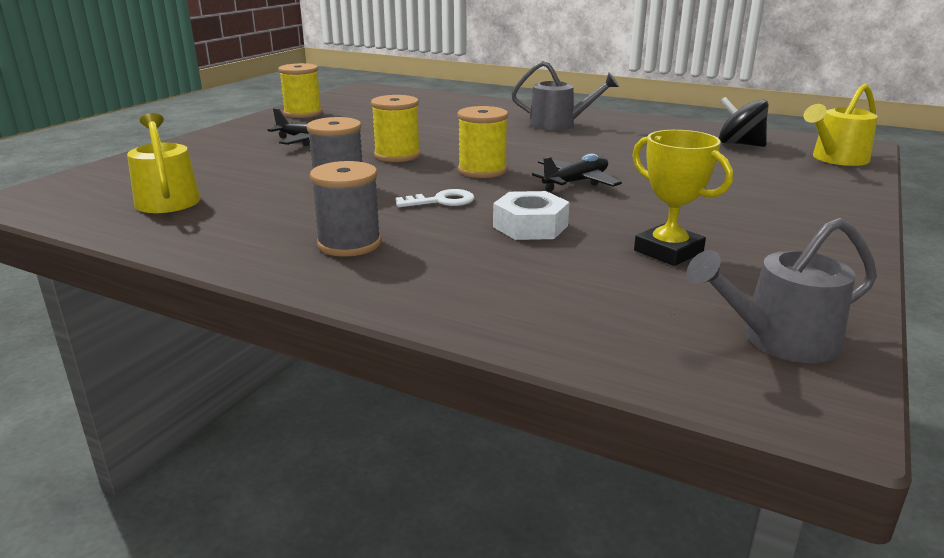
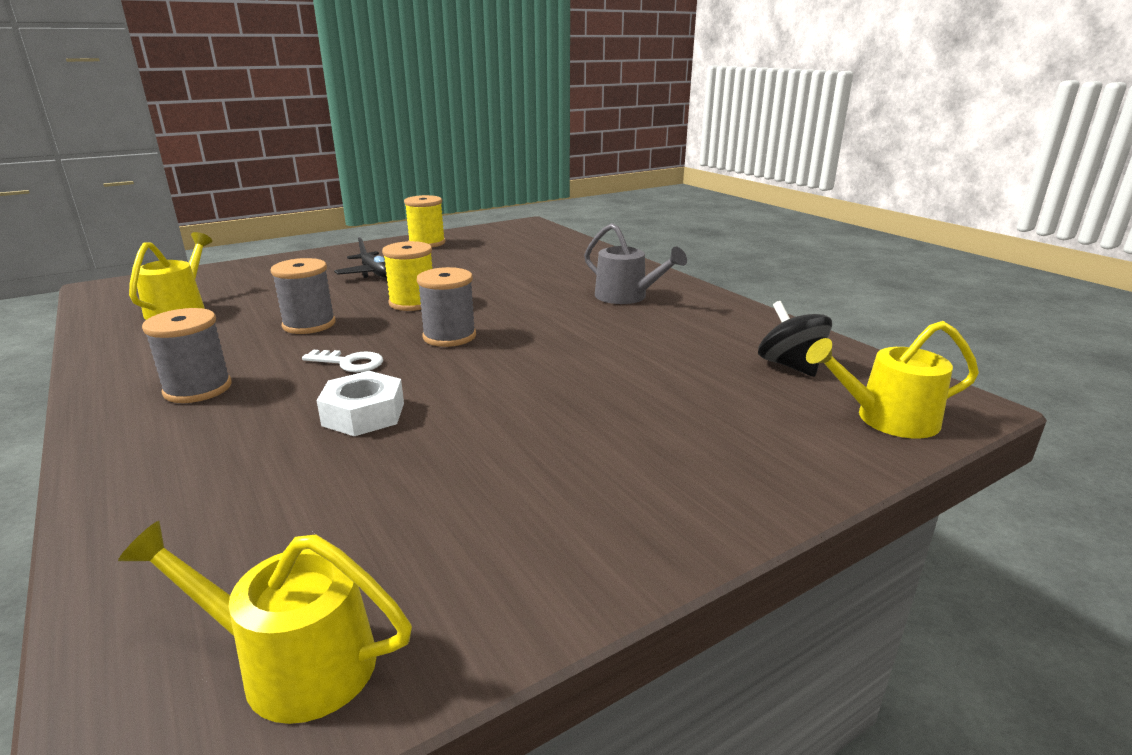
camera: 30 degrees right, 0 degrees up
(482, 170) = (449, 336): yellow spool -> grey spool
(576, 182) = (506, 373): black plane -> none
(668, 251) = (424, 490): yellow trophy -> none
(780, 340) = (294, 663): grey watering can -> yellow watering can

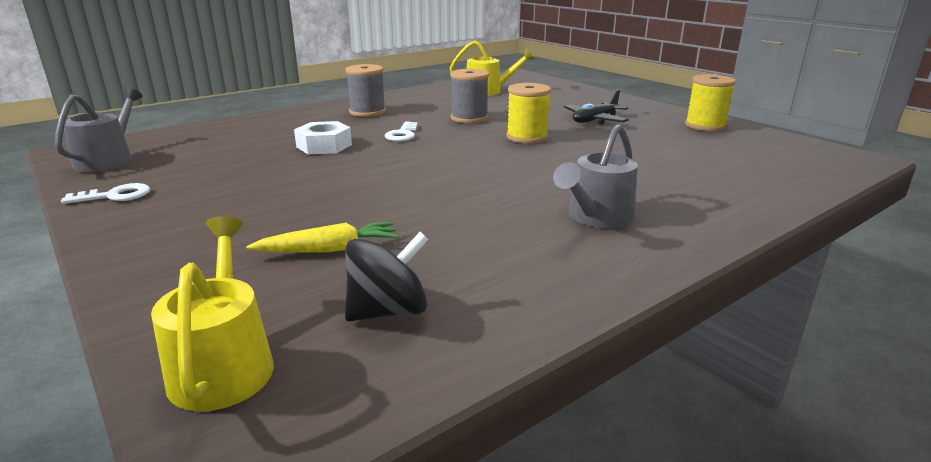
camera: 85 degrees right, 0 degrees up
(294, 663) = (108, 160): yellow watering can -> grey watering can
(449, 336) = (454, 154): grey spool -> none
(529, 582) = (114, 196): none -> white key
(698, 392) = (329, 249): none -> yellow carrot

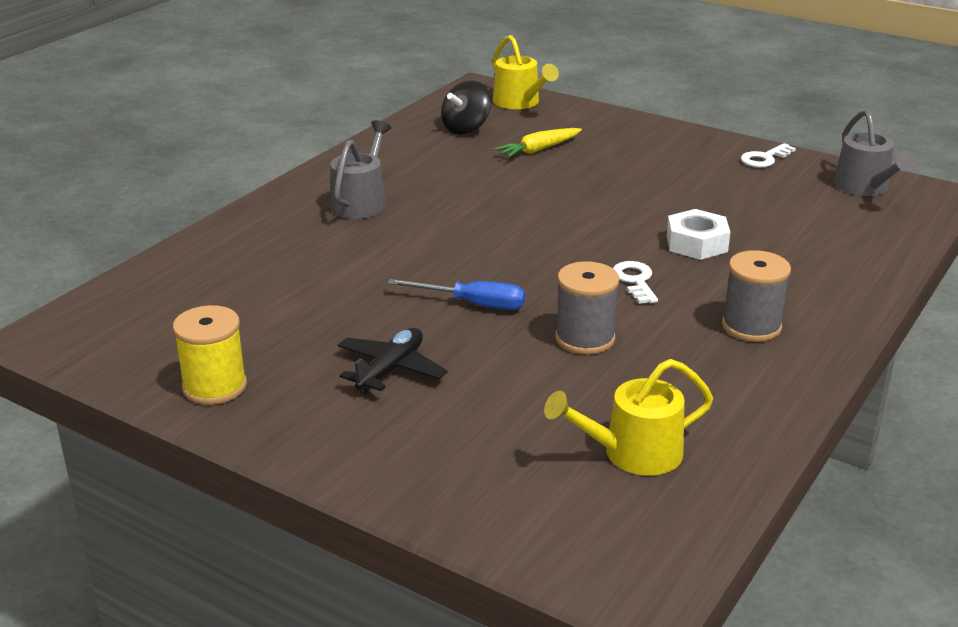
camera: 160 degrees right, 5 degrees up
(527, 137) = (473, 304): yellow spool -> blue screwdriver

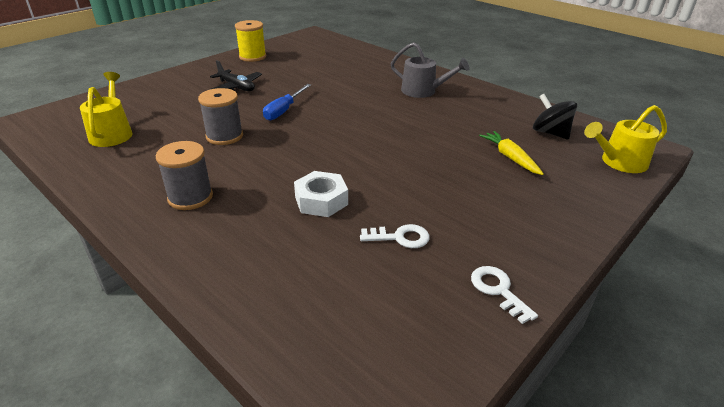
camera: 100 degrees right, 5 degrees up
(635, 281) = (279, 163): white key -> white key (400, 237)
(865, 187) = (410, 358): grey watering can -> none

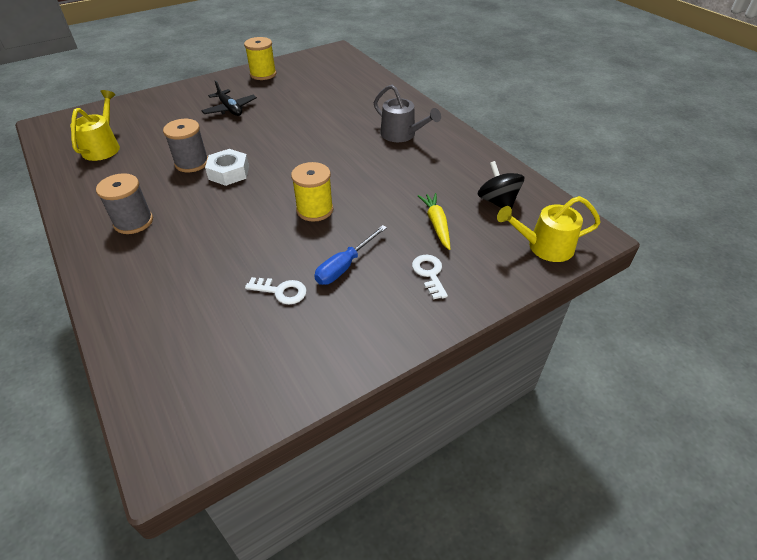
camera: 15 degrees right, 10 degrees up
(284, 110) = (258, 141): blue screwdriver -> blue screwdriver (345, 266)
(321, 200) = (236, 243): white nut -> white nut (229, 172)
(383, 161) = (315, 210): none -> yellow spool
(498, 290) = (332, 358): white key -> white key (429, 274)

